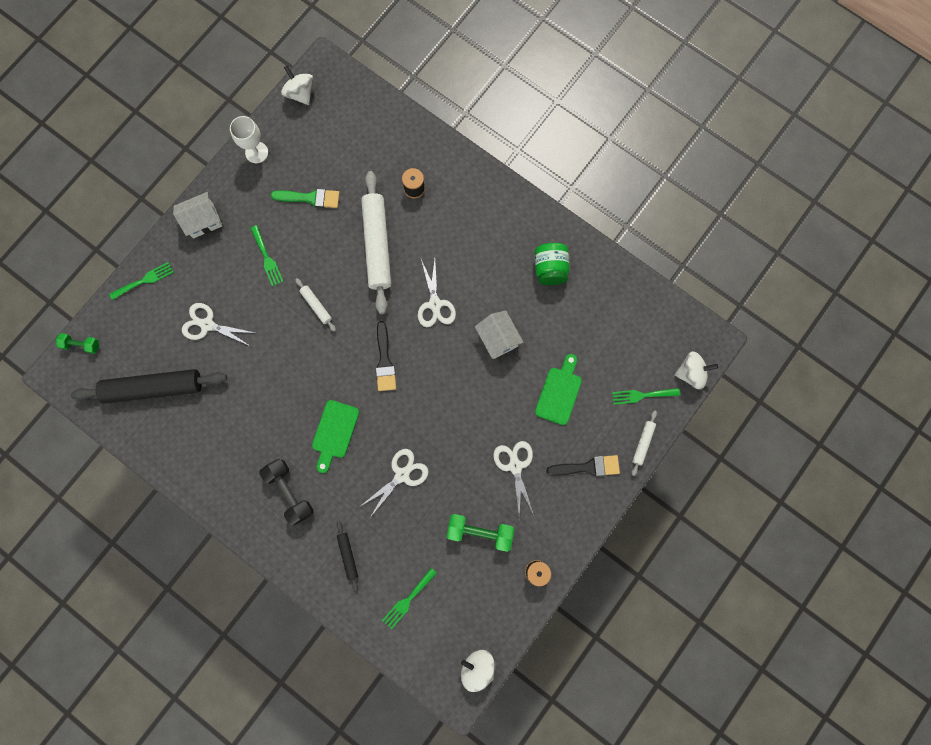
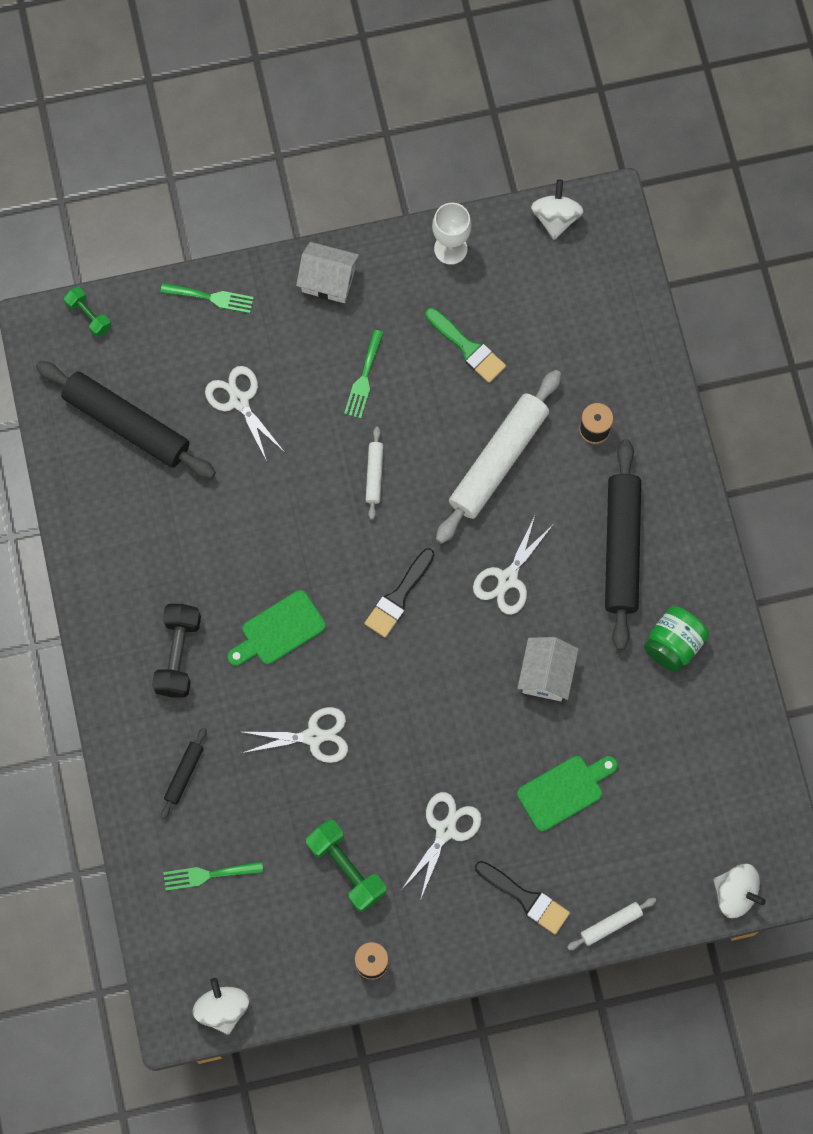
camera: 40 degrees right, 5 degrees down
(481, 239) = (622, 548): none -> black rolling pin
(642, 395) = (656, 871): green fork -> none

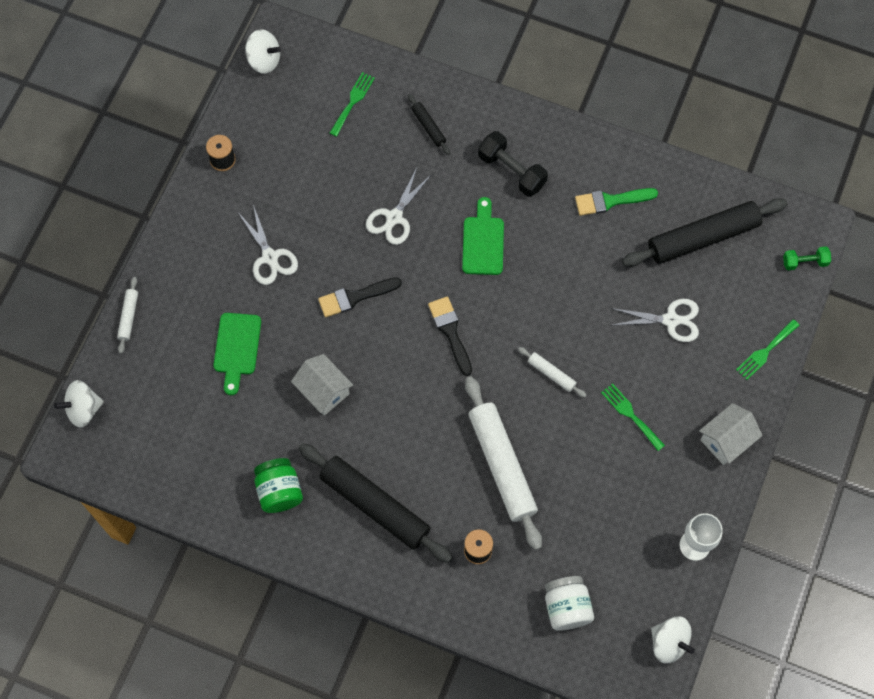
camera: 125 degrees right, 5 degrees down
(346, 868) = (293, 182): green dumbbell -> none
(468, 348) = (604, 503): green brush -> green brush (610, 201)
(507, 579) = (410, 411): white scissors -> none
(526, 898) = (187, 276): black brush -> black brush (355, 297)
(589, 320) = (566, 607): none -> white jar

